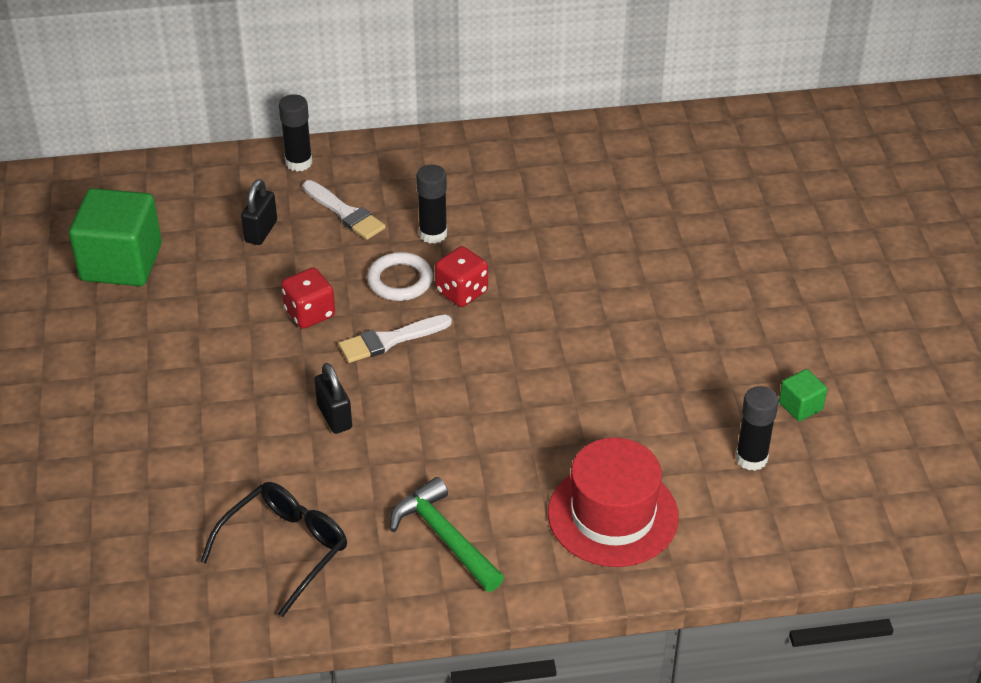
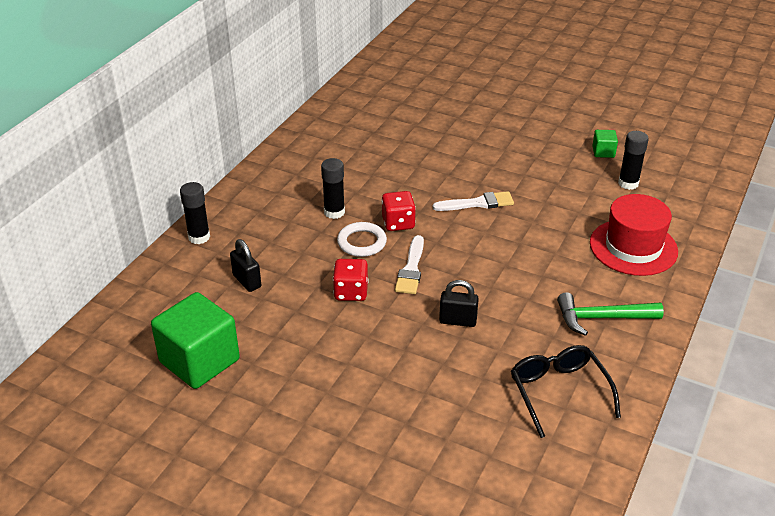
camera: 55 degrees left, 5 degrees down
(345, 213) = (272, 238): white brush -> white brush (477, 203)

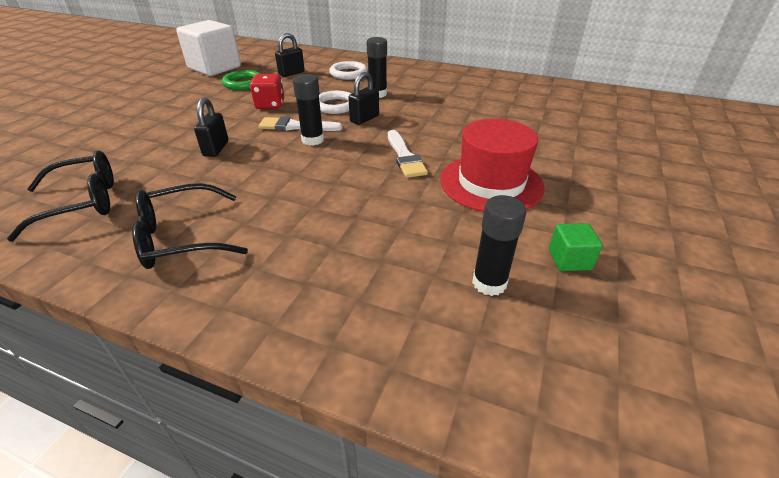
camera: 85 degrees right, 0 degrees up
(199, 237) = (342, 58): black glue stick -> black glue stick (313, 140)
(199, 361) = (214, 68): green cube -> white cube
(262, 232) = (348, 73): none -> white ring
(273, 323) = (243, 83): none -> green ring
(398, 223) = (364, 119): red dice -> black padlock
(602, 318) = (181, 238): green hammer -> black glasses
(633, 247) = (321, 277): red hat -> red hat (491, 183)

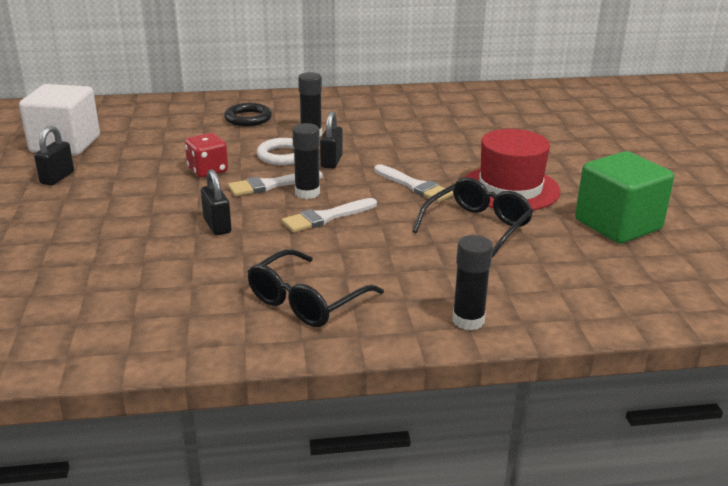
camera: 30 degrees left, 10 degrees down
(83, 202) = (155, 307): black glasses -> black glasses (478, 227)
(243, 83) = (136, 155): green ring -> none
(291, 73) = (179, 131): black padlock -> black padlock (57, 178)
(299, 164) = (326, 217): none -> white brush
(348, 73) = (248, 118): white ring -> black ring
(489, 283) = (582, 254): black glue stick -> black glue stick (468, 320)
(569, 259) = (618, 225): green cube -> green cube, size x2.24

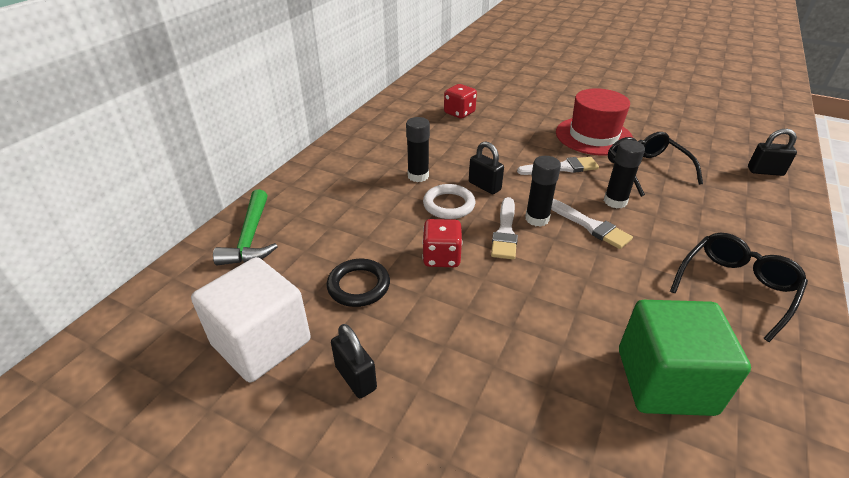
camera: 55 degrees left, 10 degrees up
(161, 109) = (250, 237): none -> green hammer
(217, 226) = (569, 290): black padlock -> black padlock (765, 171)
(248, 118) = (344, 195): black ring -> black ring (358, 286)
(306, 301) = (736, 287): black glasses -> black glasses turned 120 degrees counterclockwise
(326, 217) = (589, 225): white brush -> white brush turned 45 degrees counterclockwise
(451, 120) = (459, 113): none -> red dice
(468, 320) = (783, 224): black glue stick -> black glue stick (615, 201)
(618, 225) = (669, 124): green cube -> green cube (665, 381)

